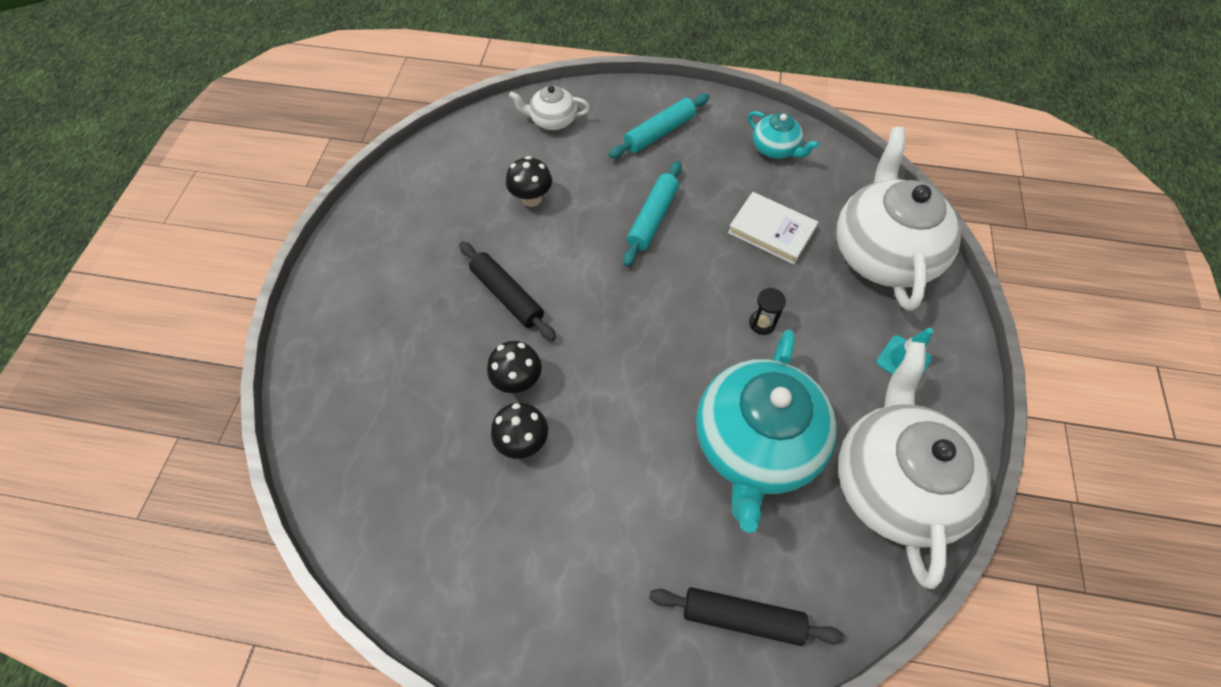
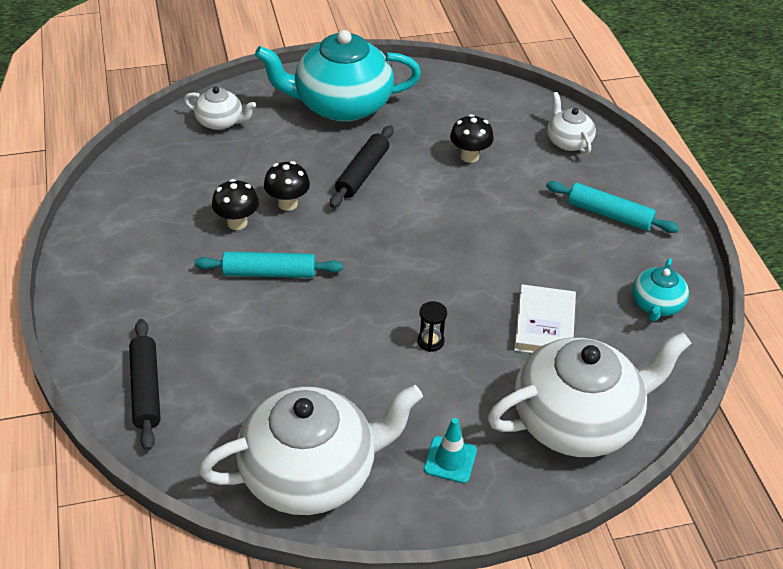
camera: 65 degrees right, 15 degrees down
(340, 407) = (220, 122): none -> white teapot
(652, 218) = (501, 237): turquoise rolling pin -> turquoise rolling pin (269, 272)
(755, 443) = (303, 364): turquoise teapot -> turquoise teapot (341, 105)

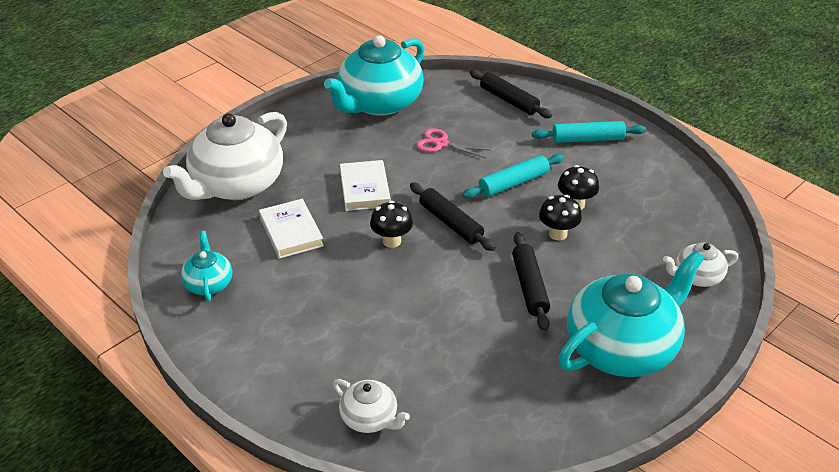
camera: 150 degrees right, 5 degrees down
(294, 362) = (441, 144): none -> pink scissors
(310, 473) = (379, 103): white teapot -> turquoise teapot
(375, 259) = (450, 223): none -> black rolling pin
(430, 341) = (365, 189): black hourglass -> white book
(450, 460) = (305, 137): turquoise traffic cone -> none
(469, 156) = (454, 350): black mushroom -> black mushroom (391, 241)
(609, 214) = (285, 349): turquoise rolling pin -> turquoise rolling pin (588, 139)

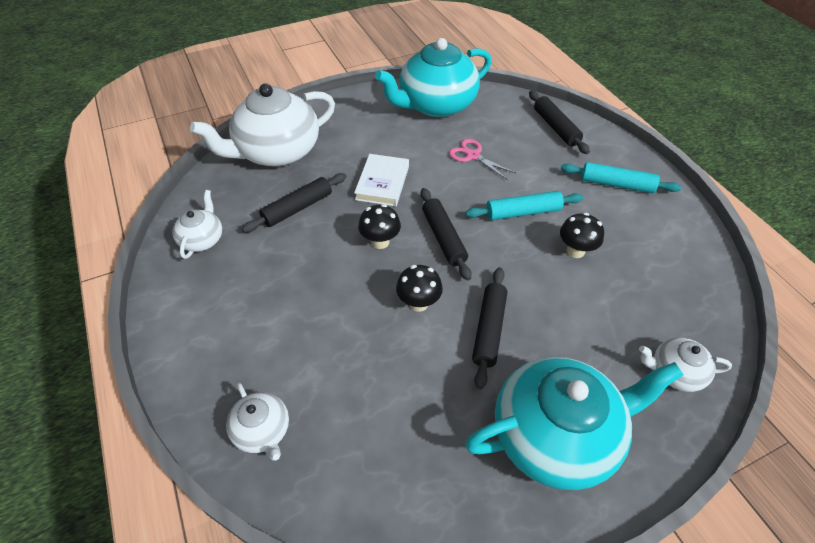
camera: 20 degrees right, 10 degrees up
(208, 283) = (202, 239): turquoise teapot -> white teapot
(291, 232) = (297, 208): white book -> black rolling pin
(558, 234) = (543, 278): black mushroom -> black mushroom (418, 303)

